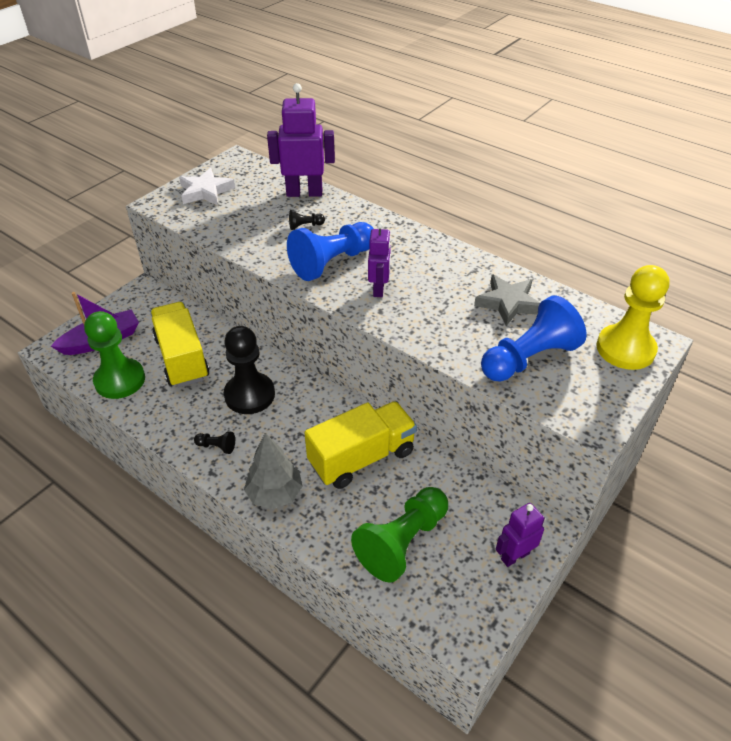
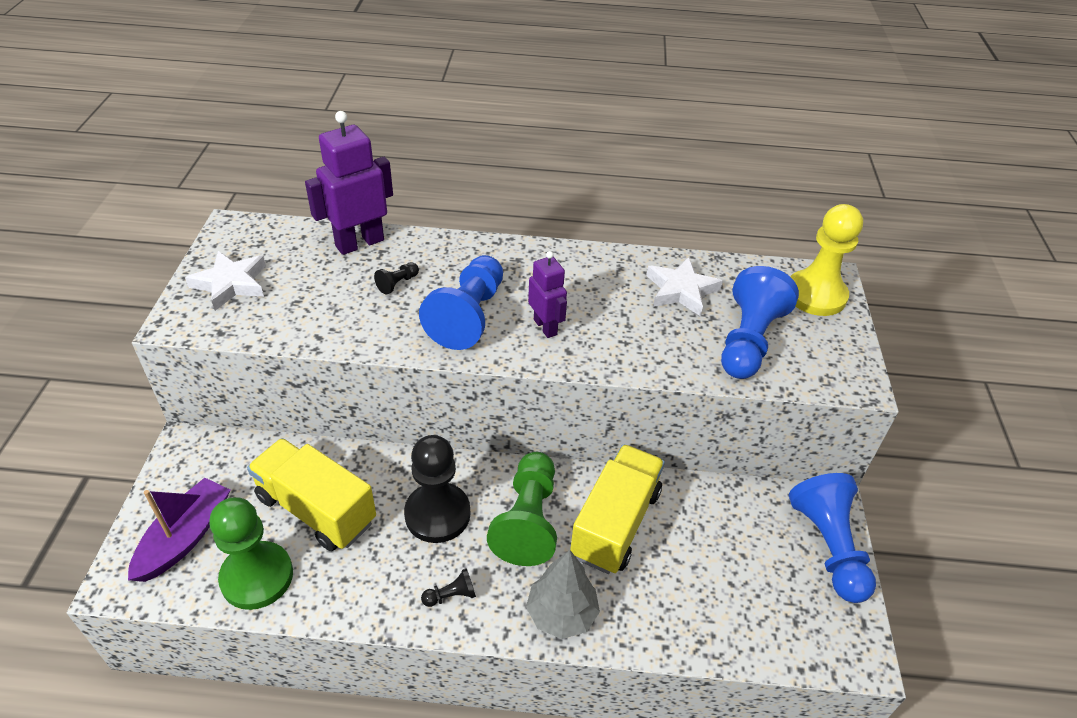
camera: 35 degrees left, 0 degrees up
(402, 542) = (726, 592): green pawn -> green pawn (527, 521)
(508, 303) = (681, 290): grey star -> white star
(515, 556) = (828, 546): purple robot -> blue pawn

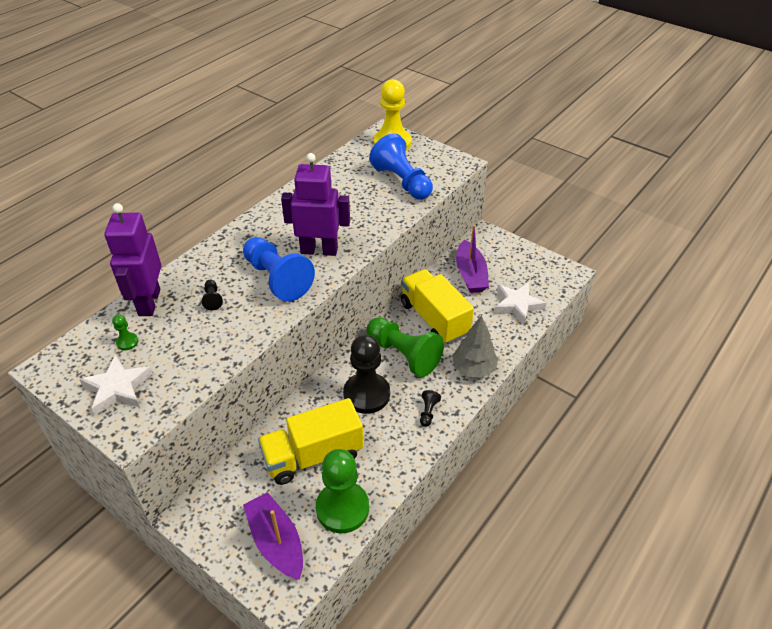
camera: 55 degrees left, 0 degrees up
(295, 258) = (127, 342): none -> green pawn
(545, 327) = (319, 250): purple robot -> purple robot, size x1.66
(681, 290) = (342, 185): white star -> white star (517, 305)
(733, 525) = (470, 274): none -> purple boat
(828, 546) = (507, 249): blue pawn -> none

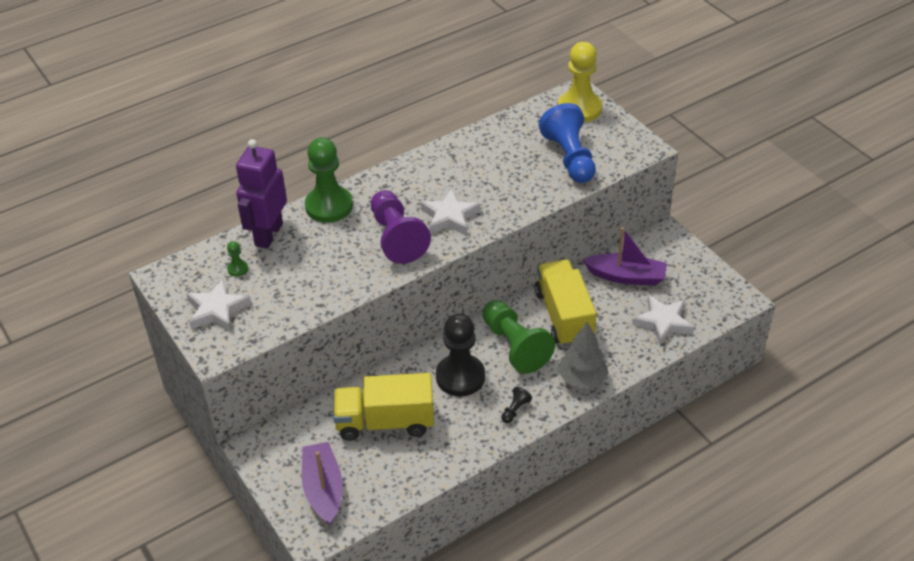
camera: 20 degrees right, 0 degrees up
(212, 299) = (328, 245): black pawn -> none
(277, 279) = (397, 238): blue pawn -> purple pawn
(319, 250) = (450, 217): purple robot -> white star
(342, 508) = (394, 477): green pawn -> green pawn (329, 206)
(470, 274) = (626, 276): purple boat -> purple boat turned 90 degrees counterclockwise

